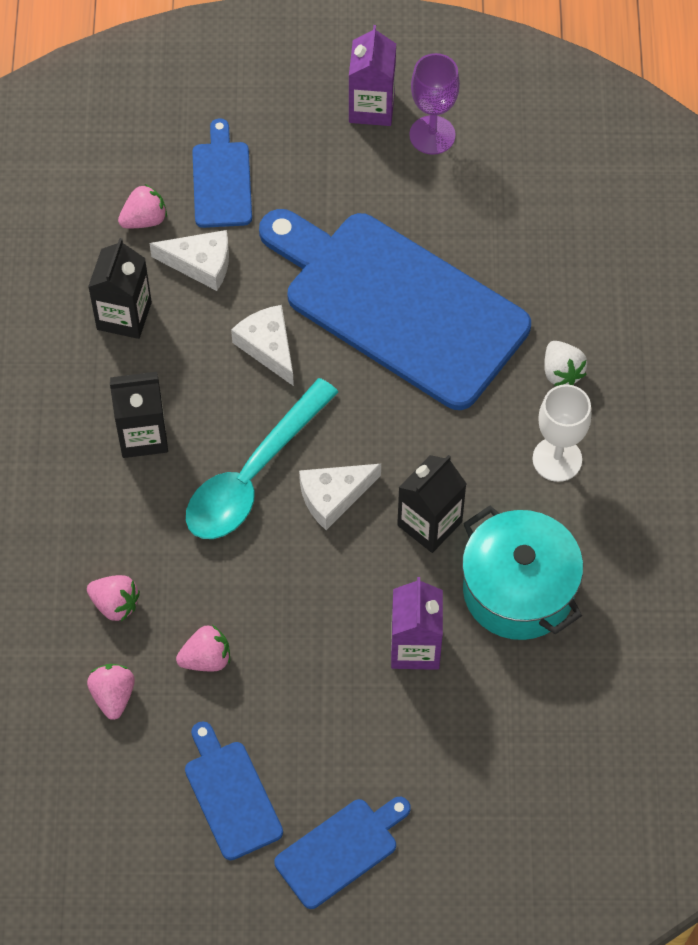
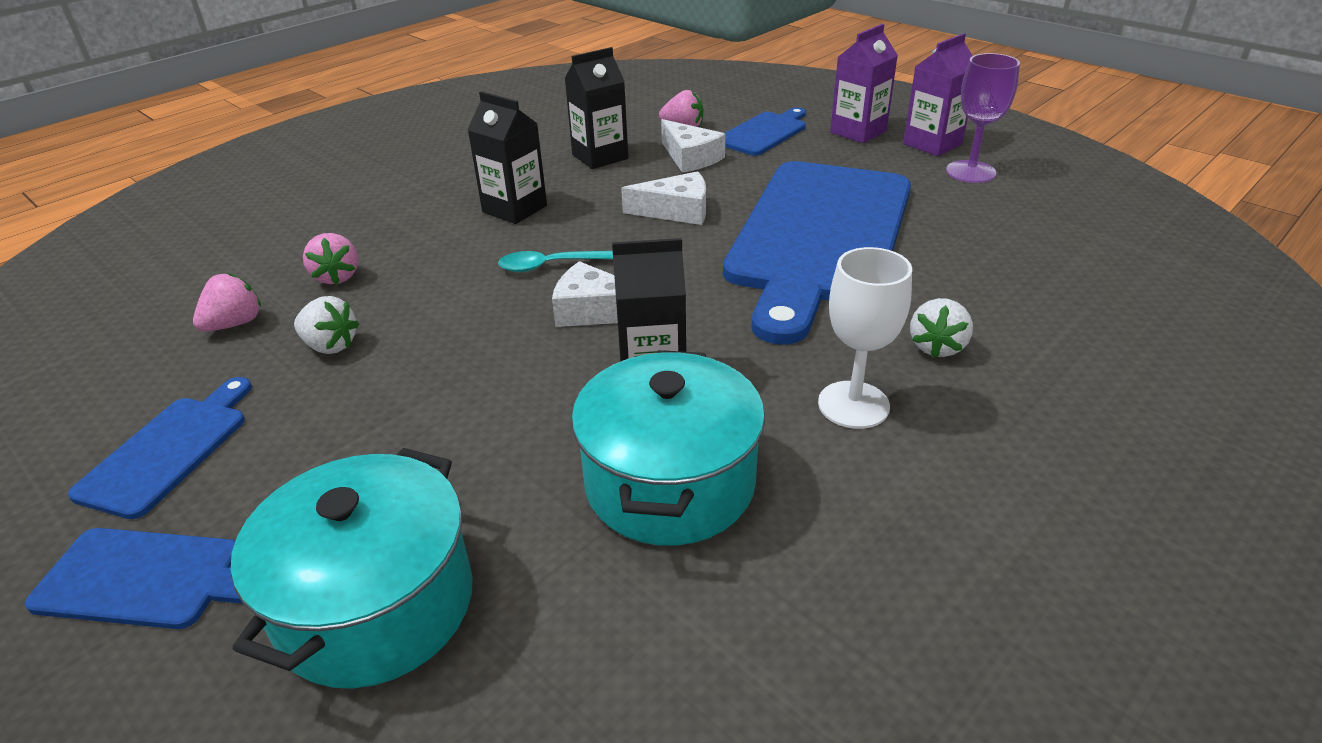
camera: 45 degrees right, 25 degrees down
(206, 658) = (330, 346): pink strawberry -> white strawberry
(253, 474) = (554, 265): turquoise spoon -> turquoise spoon, size x0.53
(268, 347) = (676, 211): white cheese -> white cheese turned 75 degrees clockwise
(398, 305) = (819, 236): blue cutting board -> blue cutting board turned 150 degrees counterclockwise
(415, 647) = (498, 457): purple carton -> purple carton (858, 132)
(463, 766) = (376, 604): none -> turquoise pot

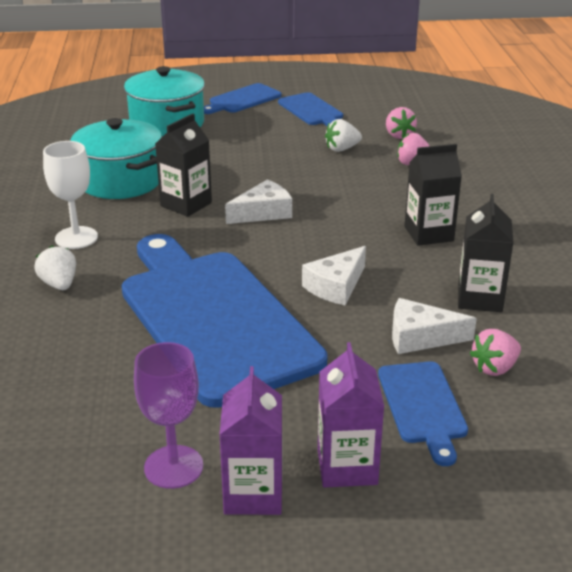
camera: 130 degrees right, 5 degrees down
(554, 265) = (330, 219): turquoise spoon -> none

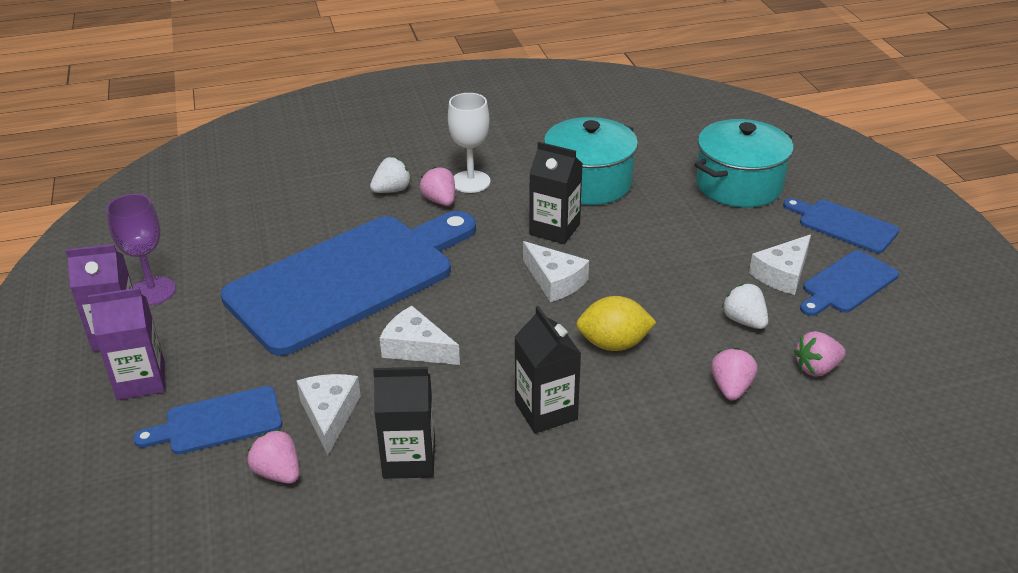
camera: 80 degrees right, 5 degrees up
(100, 257) = (440, 201): none -> pink strawberry
(292, 128) = (782, 274): none -> white cheese
(355, 198) = (613, 344): none -> yellow lemon

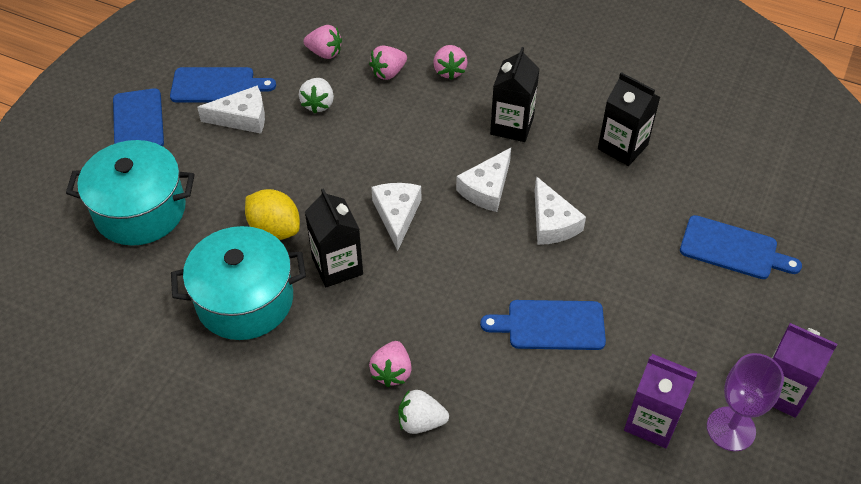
camera: 140 degrees left, 15 degrees up
(141, 381) = (777, 324): purple carton -> purple carton (652, 421)
(278, 473) = (711, 187): pink strawberry -> pink strawberry (449, 71)
(329, 415) = (652, 207): white cheese -> white cheese (486, 188)
(349, 279) = (551, 325): blue cutting board -> blue cutting board, size x0.45
(470, 182) = (339, 379): white goblet -> none
(613, 344) = (419, 141): yellow lemon -> yellow lemon (275, 229)

